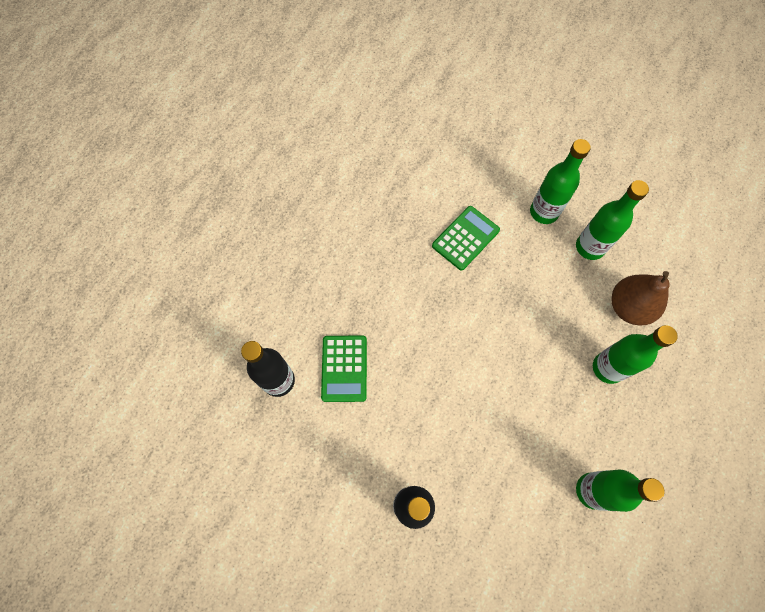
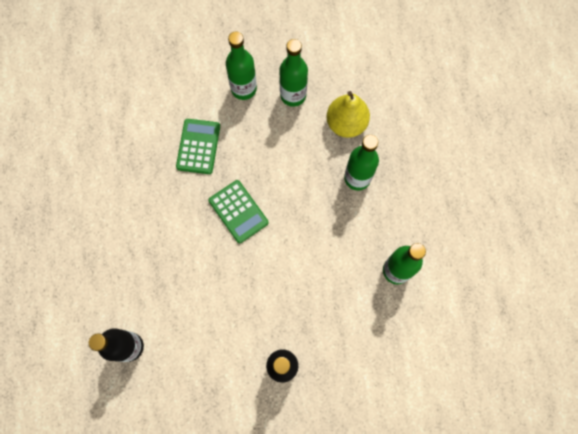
camera: 35 degrees left, 5 degrees up
(344, 368) = (172, 304): green calculator -> green calculator (238, 211)
(629, 307) = (346, 123): brown pear -> yellow pear

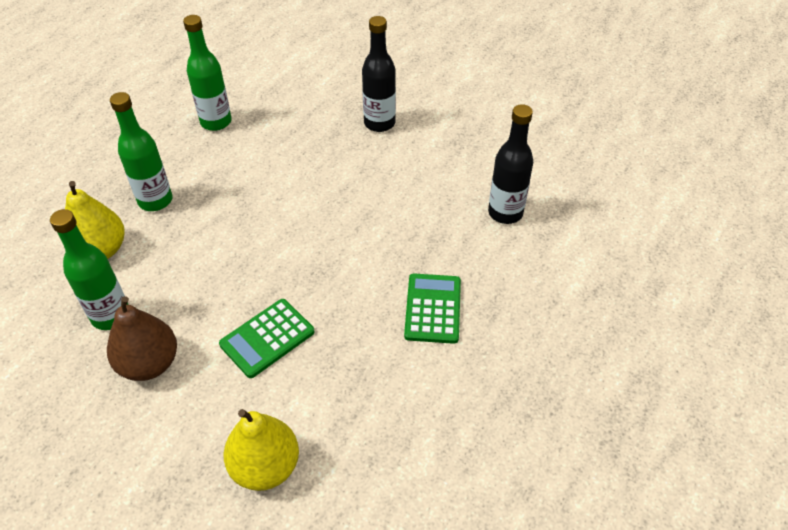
camera: 140 degrees left, 25 degrees down
(138, 88) = (265, 466): none -> yellow pear
(238, 211) = (294, 249): green calculator -> green calculator (432, 308)
(243, 89) = (149, 364): green bottle -> brown pear

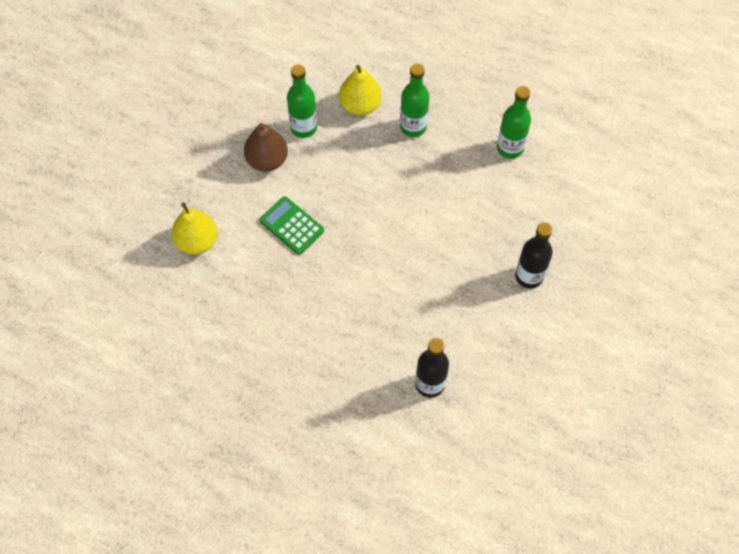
camera: 85 degrees right, 15 degrees up
(432, 308) = (325, 332): green calculator -> none

